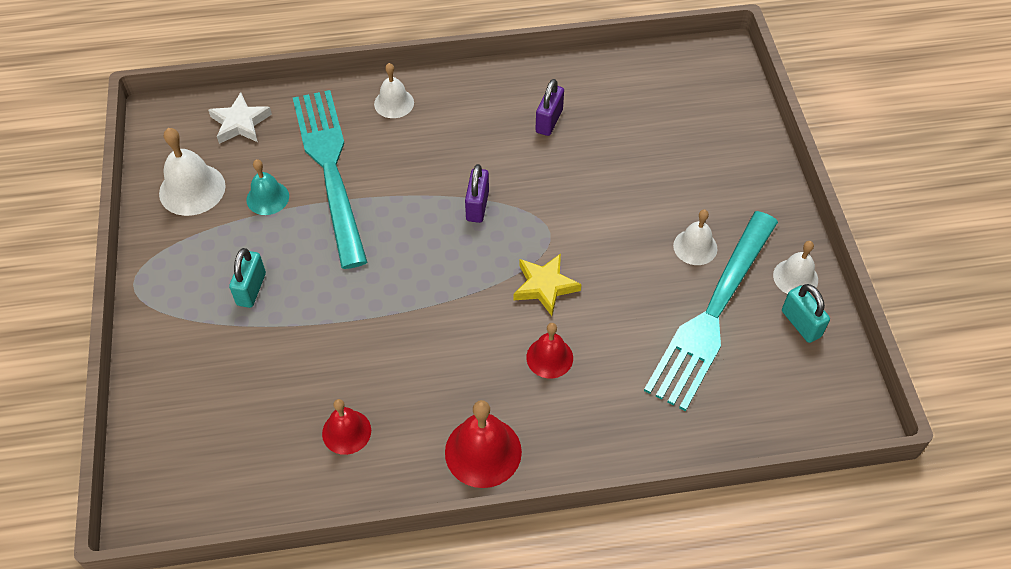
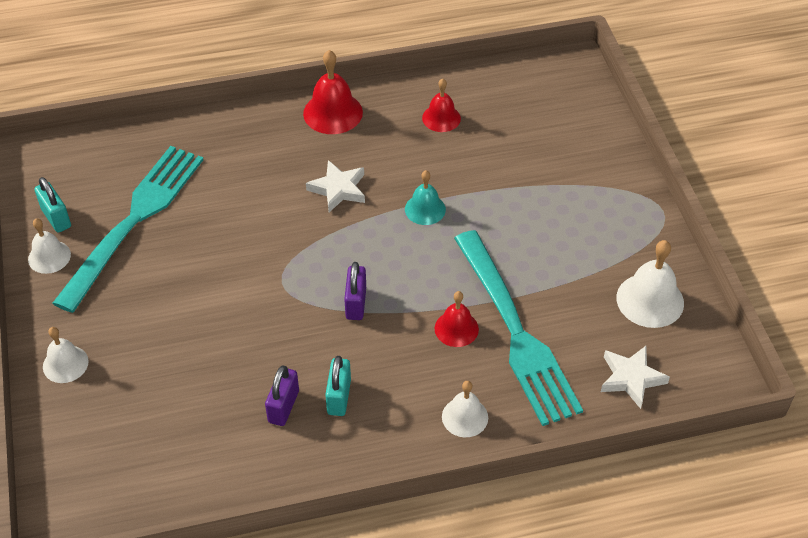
camera: 175 degrees right, 5 degrees down
(251, 289) = (554, 213): turquoise padlock -> turquoise padlock (339, 397)
(267, 198) = (570, 297): turquoise bell -> turquoise bell (425, 209)
(484, 337) = (338, 189): none -> white star
(545, 286) = (286, 233): yellow star -> none
(549, 357) = (281, 178): red bell -> red bell (456, 328)
(695, 247) = (140, 278): white bell -> white bell (65, 364)

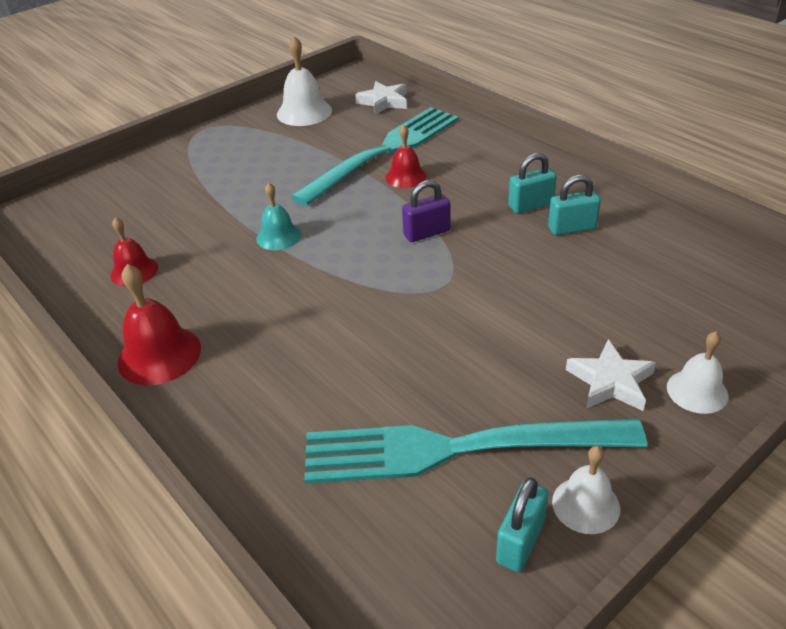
camera: 115 degrees left, 10 degrees down
(283, 406) = (572, 228): purple padlock -> turquoise padlock
(338, 189) = (286, 300): white star -> white star (610, 381)
(465, 417) = (484, 148): white bell -> none

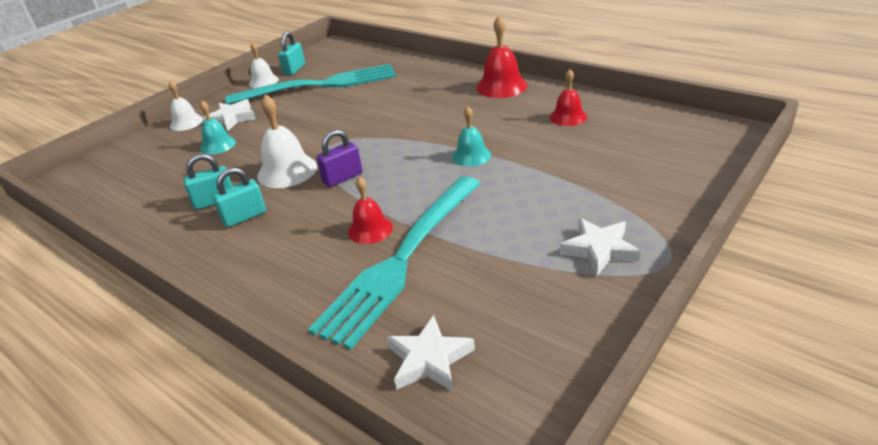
camera: 170 degrees right, 5 degrees down
(239, 140) = (599, 250): none -> white star
(304, 112) = (546, 316): white bell -> white bell (287, 171)
(608, 319) = (218, 145): none -> turquoise bell

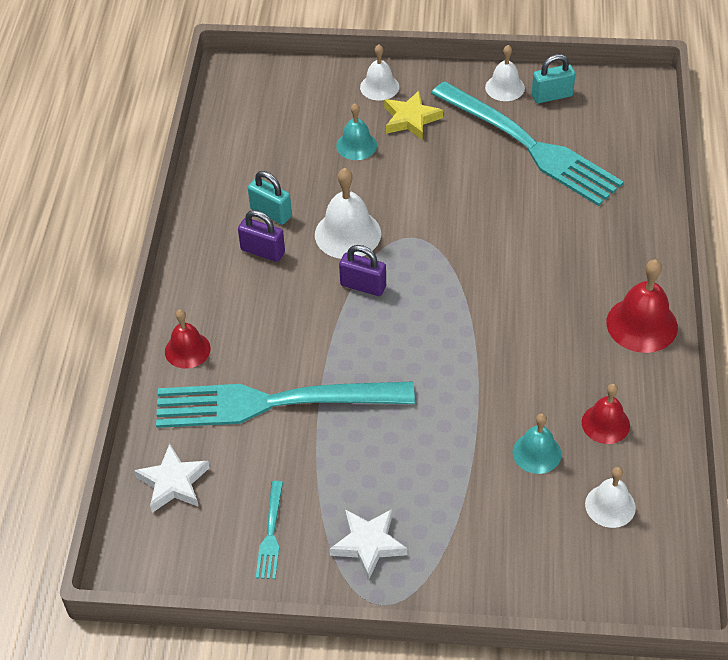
camera: 55 degrees right, 15 degrees up
(232, 118) = (411, 119): white star -> yellow star
(244, 217) = (263, 251): turquoise padlock -> purple padlock
(370, 229) = (299, 356): red bell -> red bell (187, 350)
(471, 156) = (466, 371): turquoise bell -> turquoise bell (536, 453)
(546, 307) = (271, 534): none -> turquoise fork
(638, 132) = (610, 505): none -> white bell

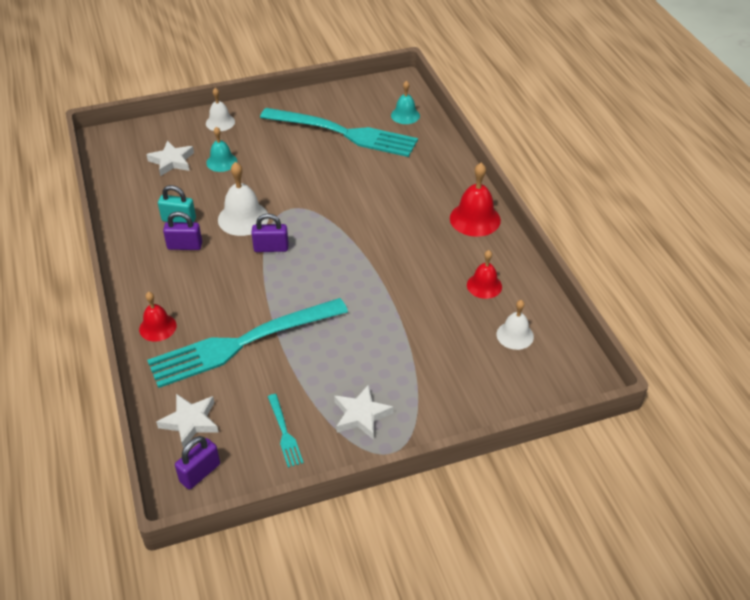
camera: 25 degrees left, 5 degrees down
(157, 548) = (200, 473): none -> purple padlock
(297, 127) = (172, 161): none -> white star
(411, 119) = (253, 136): yellow star -> none
(505, 87) = (308, 103): white bell -> none
(536, 453) = (448, 318): turquoise bell -> turquoise bell (405, 115)
(552, 96) = (343, 100): turquoise padlock -> none

